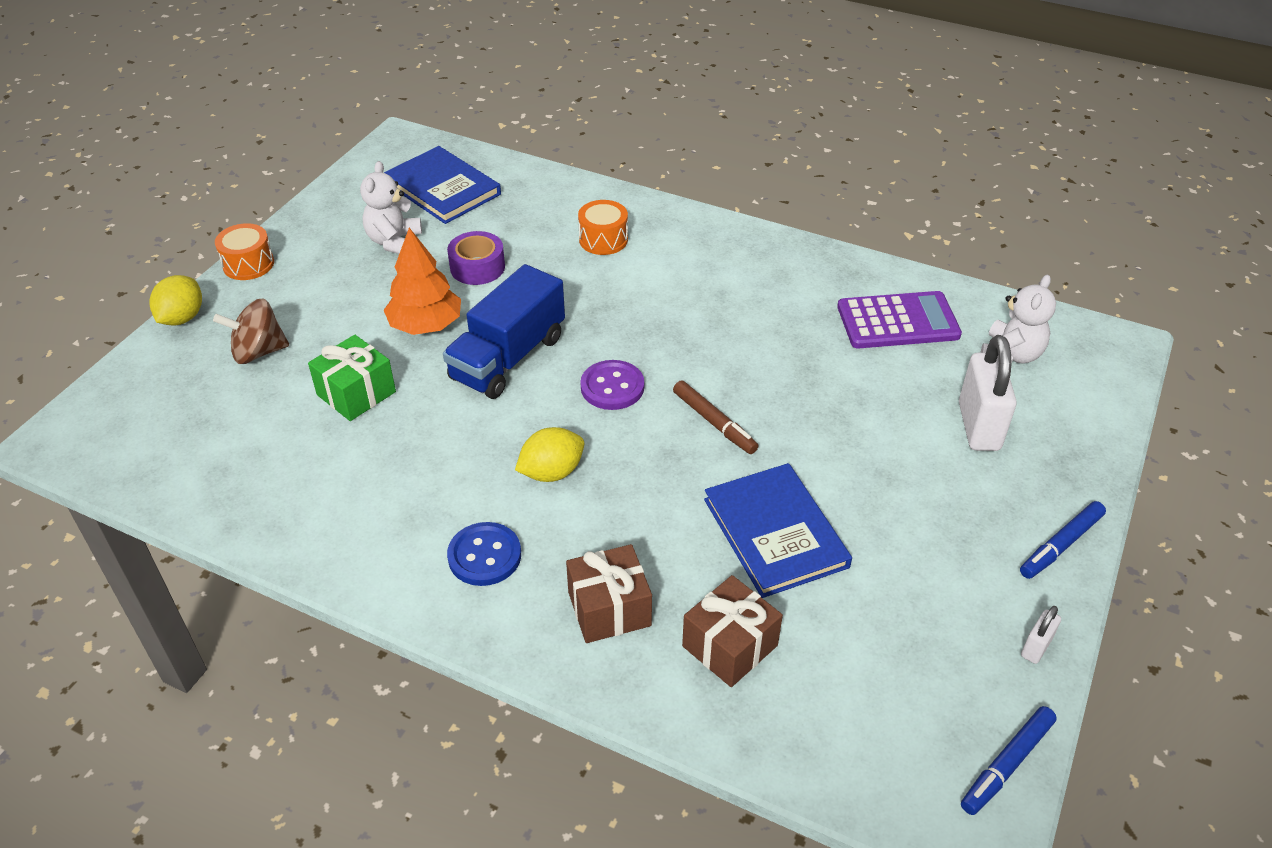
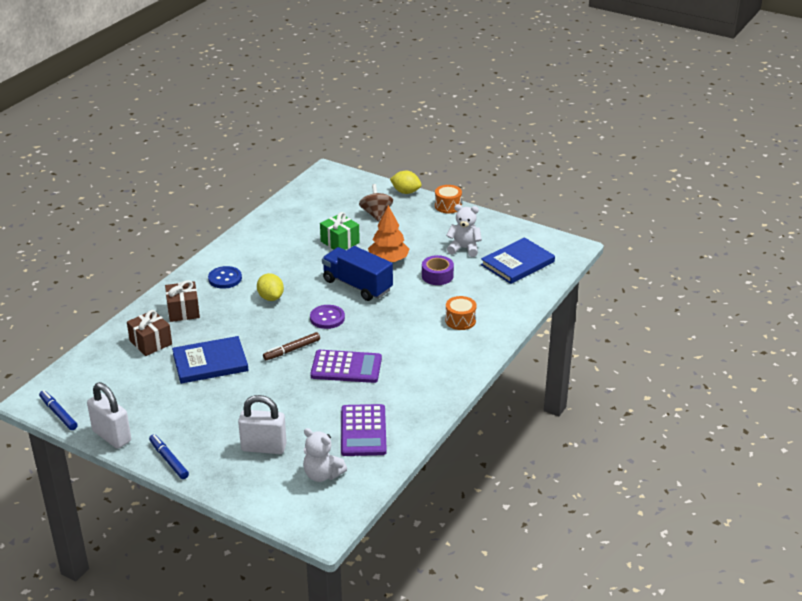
camera: 95 degrees right, 10 degrees down
(748, 352) = (346, 367): none -> purple calculator
(1036, 647) = (112, 436): white padlock -> white padlock, size x2.12

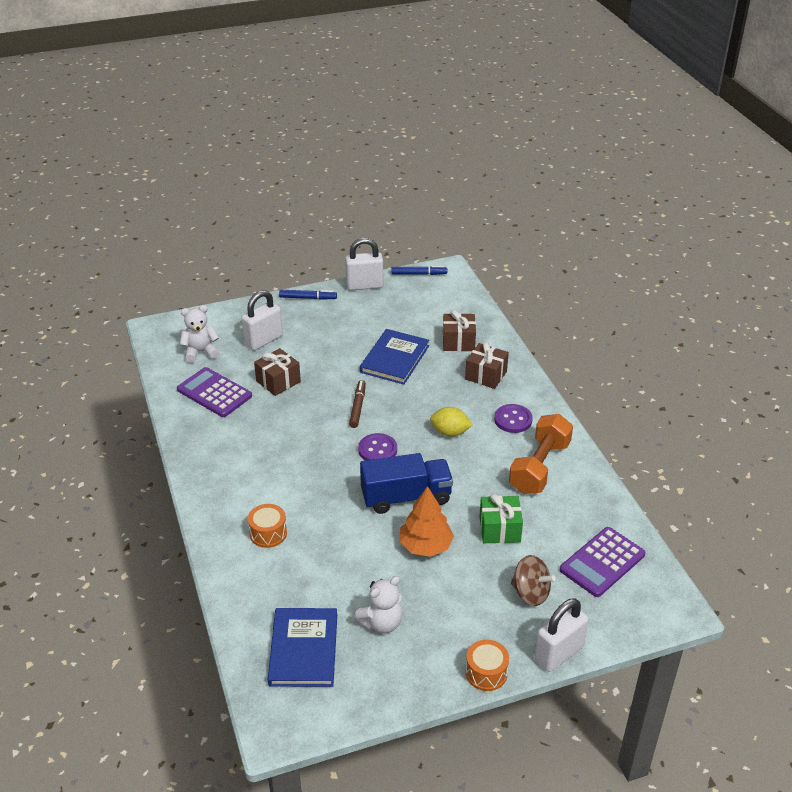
camera: 130 degrees right, 5 degrees up
(225, 278) = (513, 420): blue button -> purple button
(263, 250) = (539, 467): none -> orange dumbbell
(308, 406) = (278, 381): none -> brown gift
(346, 367) = (297, 424): purple calculator -> purple calculator (602, 562)
(406, 192) = (558, 654): yellow lemon -> white padlock
(437, 276) = (356, 565): purple tape -> none

